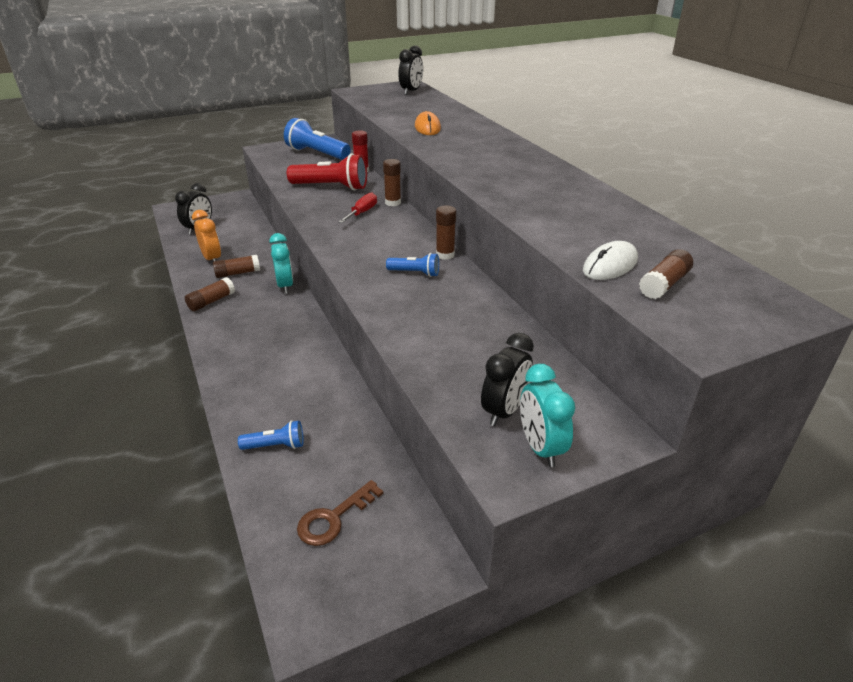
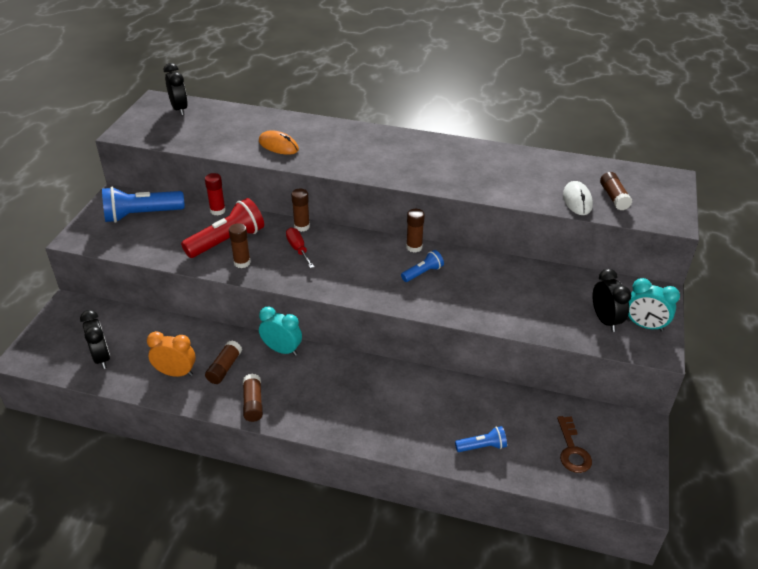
camera: 50 degrees left, 5 degrees up
(275, 446) = (482, 446): blue flashlight -> blue flashlight turned 45 degrees clockwise
(314, 201) = (242, 262): none -> brown glue stick

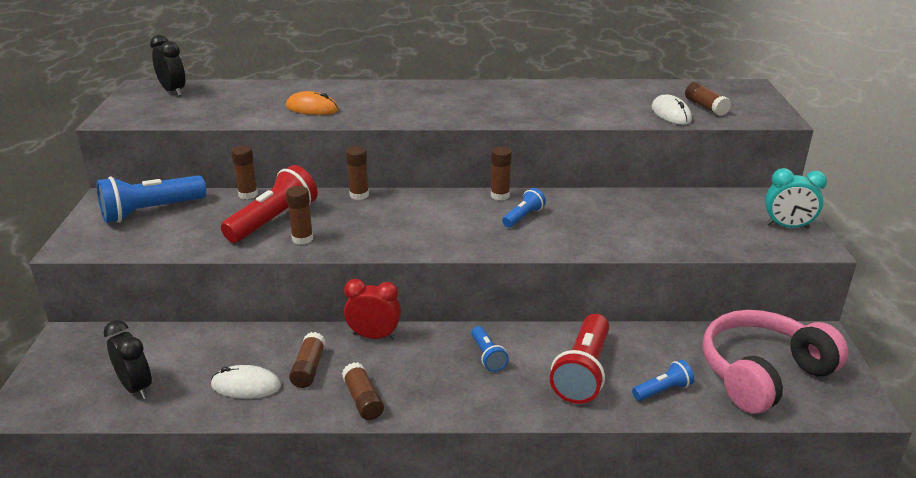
camera: 15 degrees left, 10 degrees down
(176, 373) = (246, 386): orange clock -> white mouse
(217, 210) = (248, 194): red glue stick -> brown glue stick
(282, 350) = (374, 336): turquoise clock -> red clock
(298, 249) = (366, 216): red screwdriver -> none
(360, 386) = (487, 356): none -> blue flashlight
(427, 416) = (583, 372): none -> red flashlight
(572, 450) = (762, 373): brown key -> pink headphones
(605, 320) = (745, 228): black clock -> none

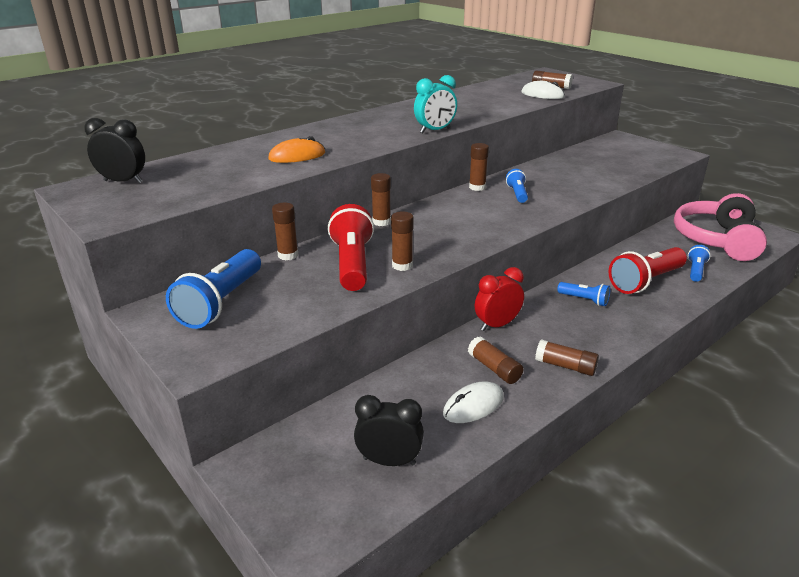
camera: 40 degrees left, 0 degrees up
(583, 372) = (645, 281): red flashlight -> red flashlight turned 75 degrees clockwise
(787, 226) = (651, 149): turquoise clock -> turquoise clock (435, 131)

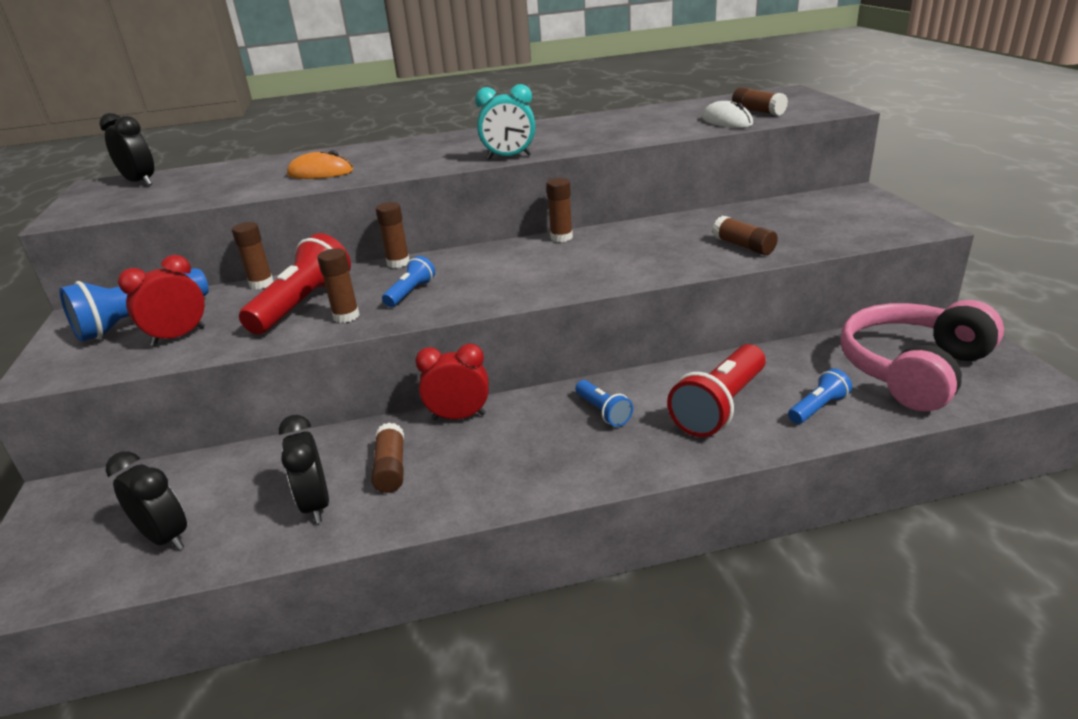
camera: 30 degrees right, 0 degrees up
(281, 307) = (178, 336): none -> red clock
(473, 405) = (316, 505): white mouse -> black clock
(517, 194) = (598, 252): blue flashlight -> blue flashlight (410, 293)
(565, 366) = (473, 490): brown glue stick -> brown glue stick (743, 246)
(645, 281) = (720, 407): red flashlight -> red flashlight turned 45 degrees counterclockwise

